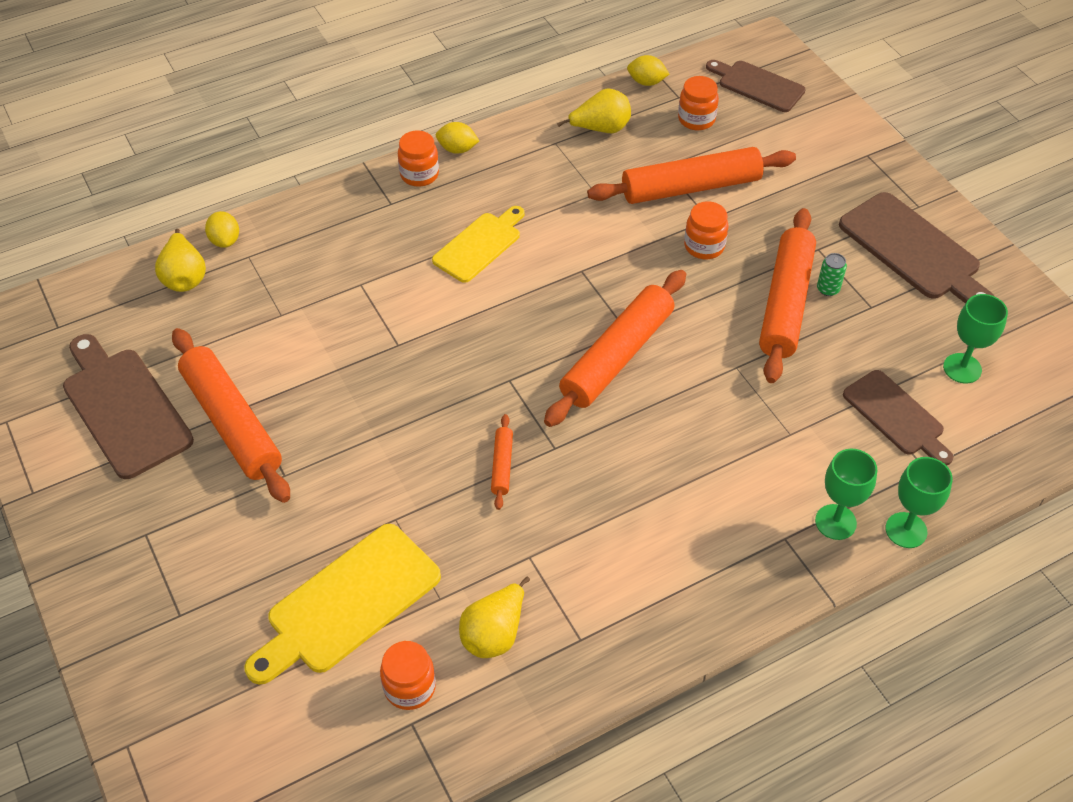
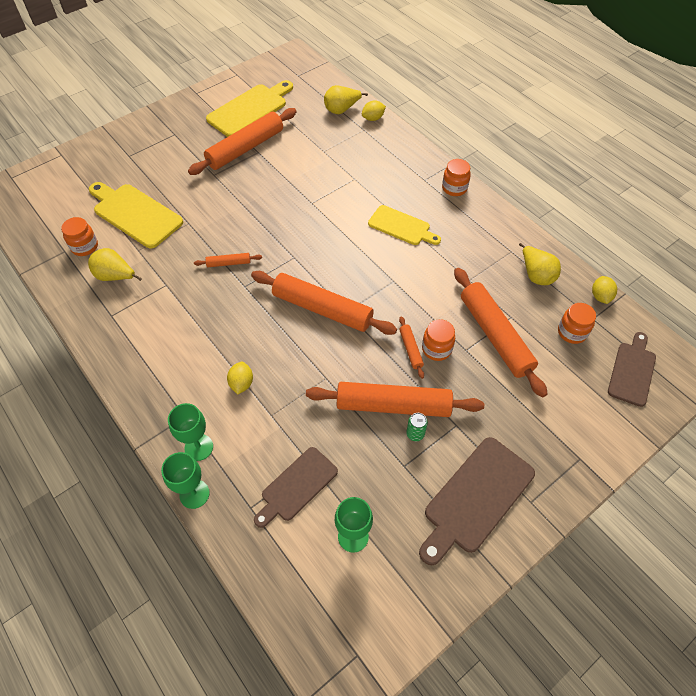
camera: 80 degrees right, 5 degrees up
(124, 408) = (250, 109): brown cutting board -> yellow cutting board
(457, 149) = (484, 202): yellow lemon -> yellow lemon (241, 383)
(701, 272) = (410, 349): none -> orange rolling pin

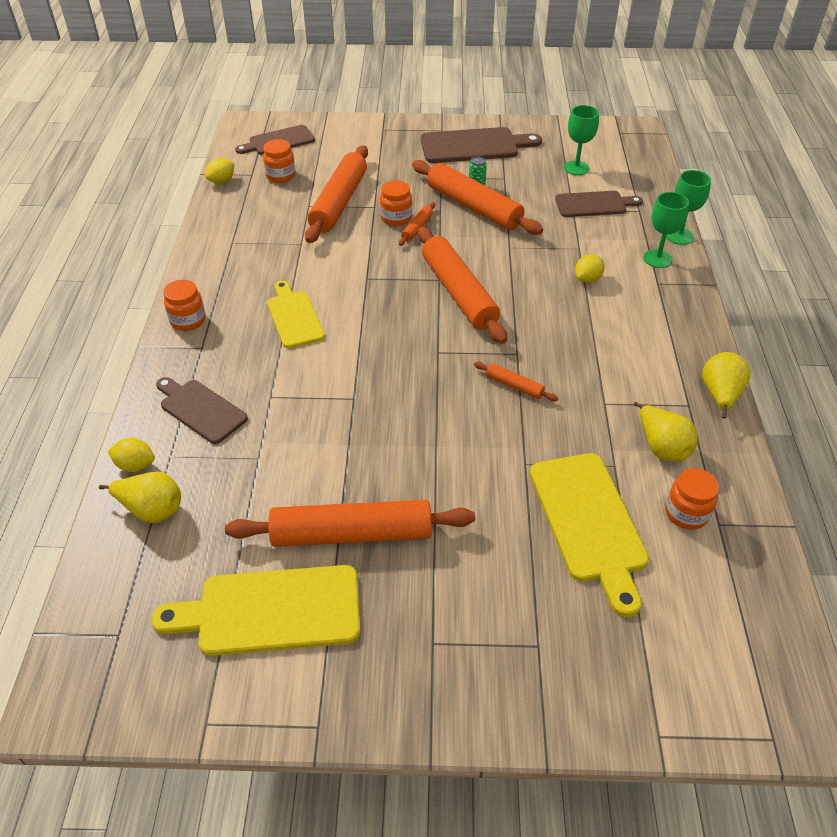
camera: 140 degrees left, 10 degrees down
(379, 153) = (200, 409): none -> brown cutting board
(536, 275) = (242, 217): yellow pear -> yellow pear (720, 395)

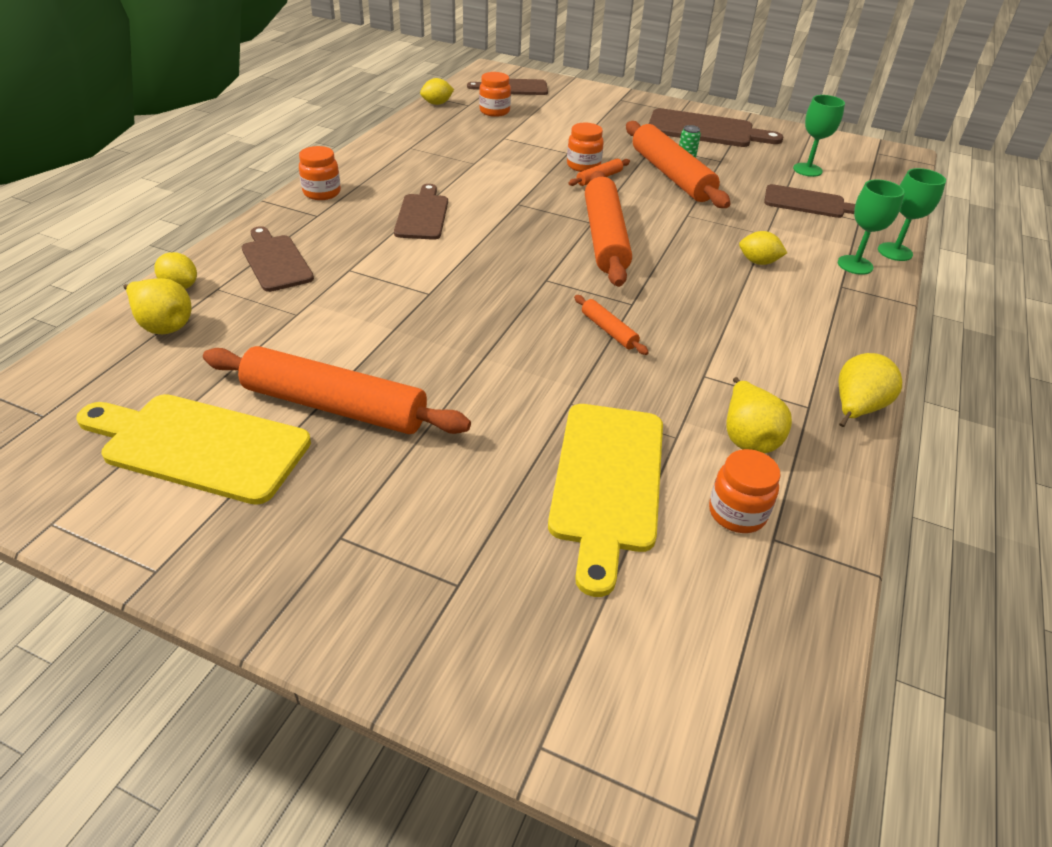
camera: 20 degrees right, 5 degrees down
(294, 317) = (422, 215): yellow cutting board -> brown cutting board
(339, 202) = (535, 142): orange rolling pin -> none
(587, 279) = (758, 262): yellow lemon -> yellow lemon turned 45 degrees clockwise

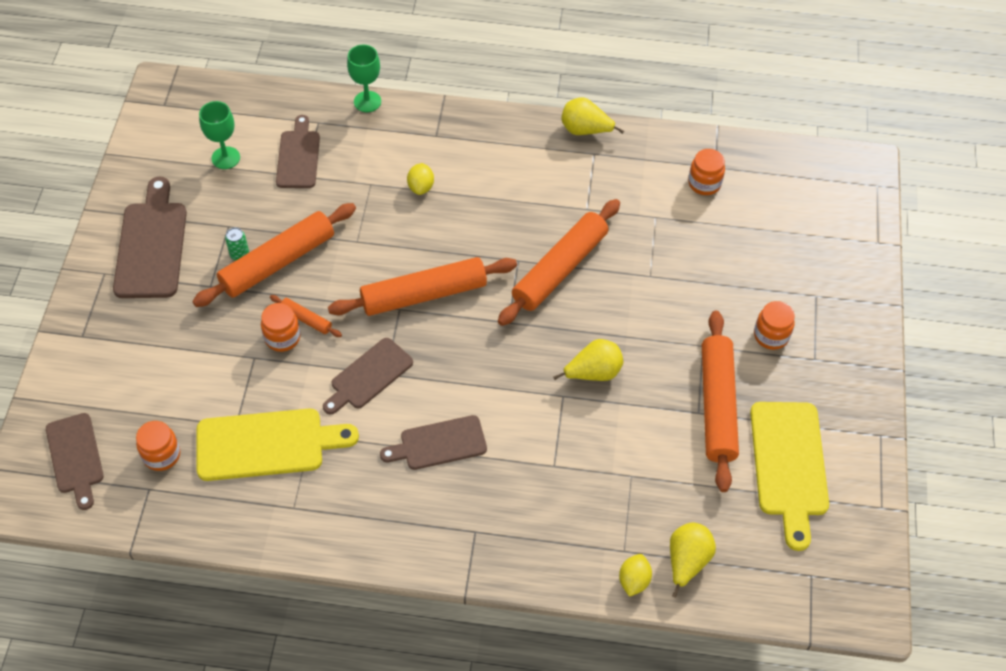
camera: 105 degrees left, 15 degrees up
(275, 261) = (565, 527): brown cutting board -> brown cutting board (369, 376)
(322, 193) = (429, 547): orange jar -> orange jar (771, 336)
(437, 103) = (156, 524): yellow lemon -> none
(607, 482) = (711, 245): yellow cutting board -> yellow cutting board (267, 444)
(608, 330) = (560, 269): orange rolling pin -> orange rolling pin, size x2.25
(747, 437) = (638, 182): yellow pear -> yellow pear (593, 373)
(855, 265) = (399, 127): green goblet -> none

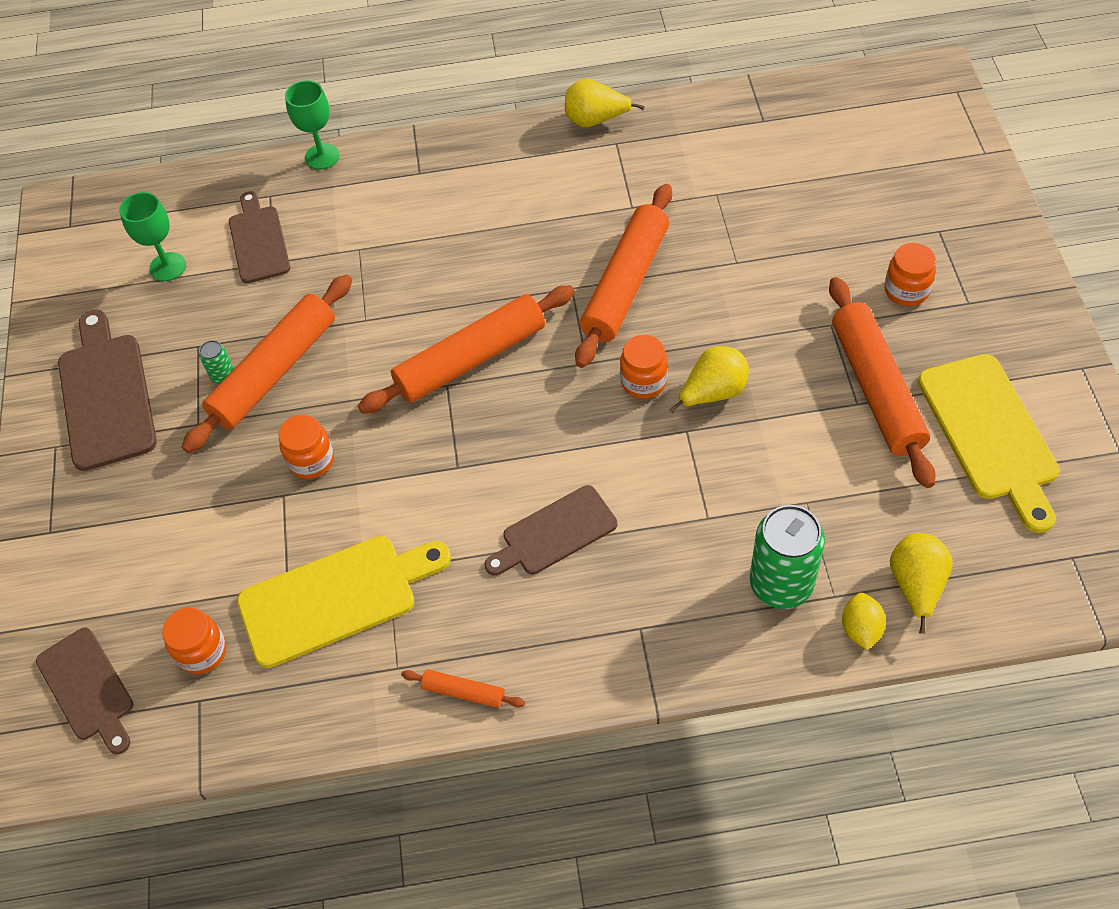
camera: 10 degrees left, 0 degrees up
(306, 319) = (334, 430): orange rolling pin -> orange rolling pin (464, 692)
(369, 376) = (437, 476): brown cutting board -> none
(421, 187) = (422, 236): yellow lemon -> none
(588, 530) = (781, 584): none -> green can
(704, 183) = (758, 142): orange jar -> orange jar (643, 381)

